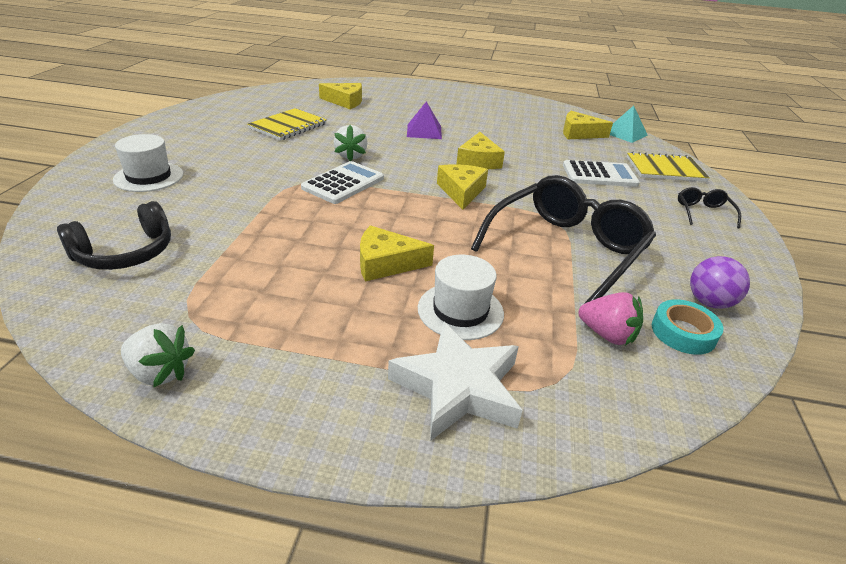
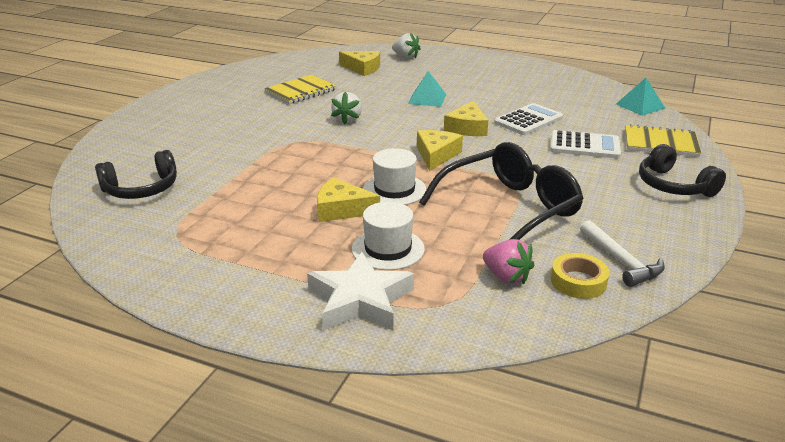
camera: 15 degrees right, 5 degrees down
(149, 177) = (172, 132): white hat -> white hat (394, 190)
(160, 372) = (148, 269): white strawberry -> white strawberry (406, 57)
(343, 183) = (331, 143): white calculator -> white calculator (528, 120)
(424, 131) = (427, 99): purple pyramid -> turquoise pyramid
(579, 133) = (588, 104): yellow cheese -> none
(683, 332) = (578, 281): turquoise tape -> yellow tape
(703, 213) = (673, 186): black glasses -> black headphones
(709, 302) = (621, 261): purple ball -> white hammer

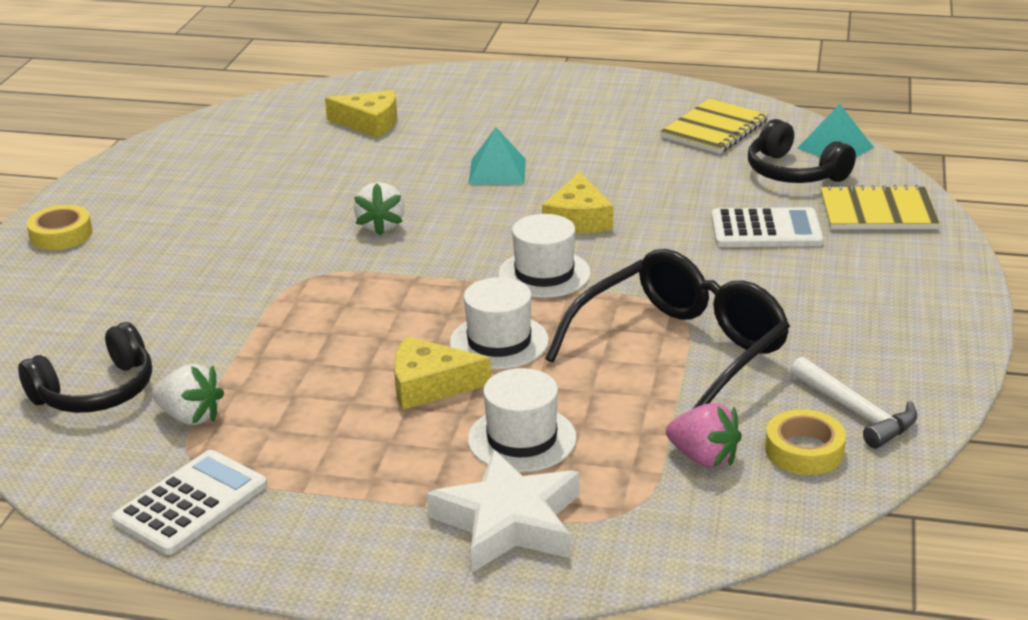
camera: 10 degrees left, 0 degrees up
(166, 106) = (61, 235): none -> yellow tape
(301, 91) = (281, 180): yellow notebook -> yellow notebook (714, 129)
(406, 57) = (435, 92): white strawberry -> white strawberry (190, 417)
(436, 155) = (544, 274): yellow cheese -> white hat
(528, 120) = (670, 194): white calculator -> white calculator (191, 503)
(673, 186) = (908, 283): black headphones -> black headphones (793, 173)

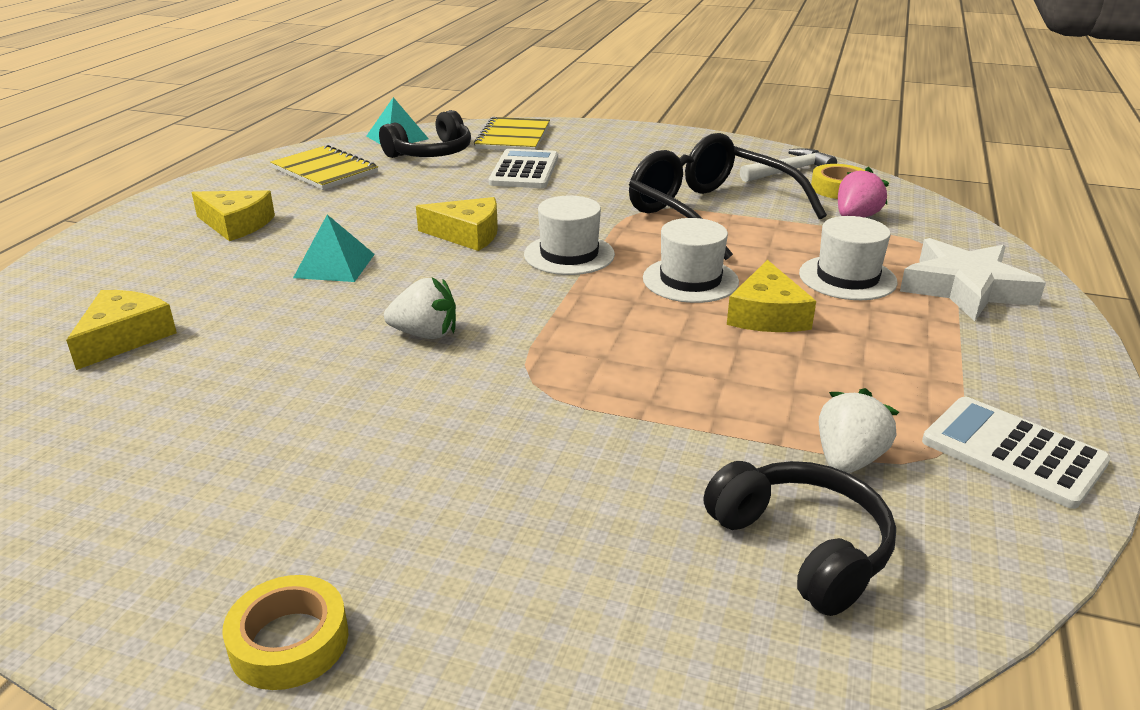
camera: 85 degrees left, 0 degrees up
(570, 118) = (236, 224): none -> yellow cheese

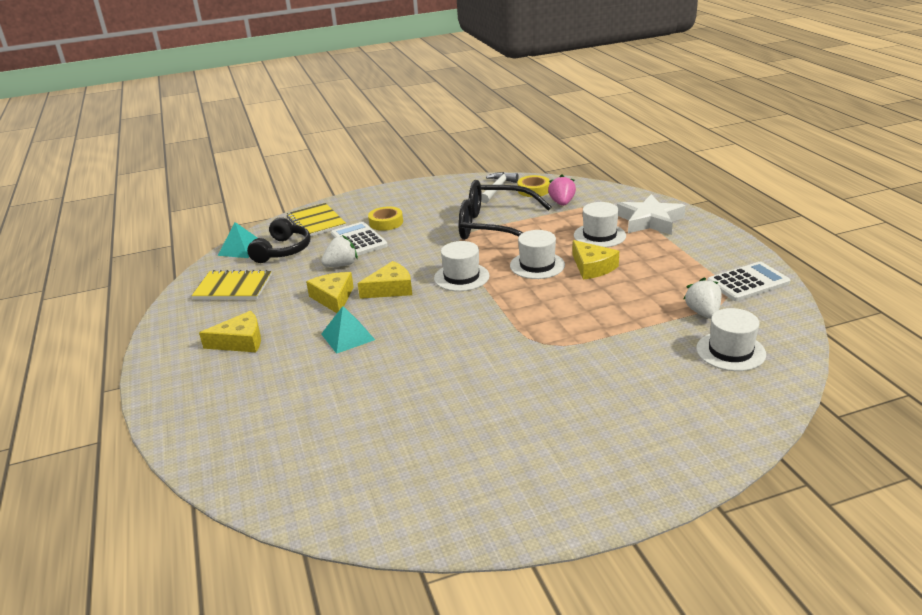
camera: 35 degrees left, 0 degrees up
(124, 337) = (300, 427): yellow cheese -> yellow cheese (333, 298)
(289, 641) = (617, 484): yellow tape -> yellow tape (386, 222)
(425, 334) = (459, 347): white strawberry -> white strawberry (341, 265)
(802, 547) = (730, 351): black headphones -> white hat
(1013, 452) = (748, 282): white calculator -> white calculator turned 150 degrees clockwise

